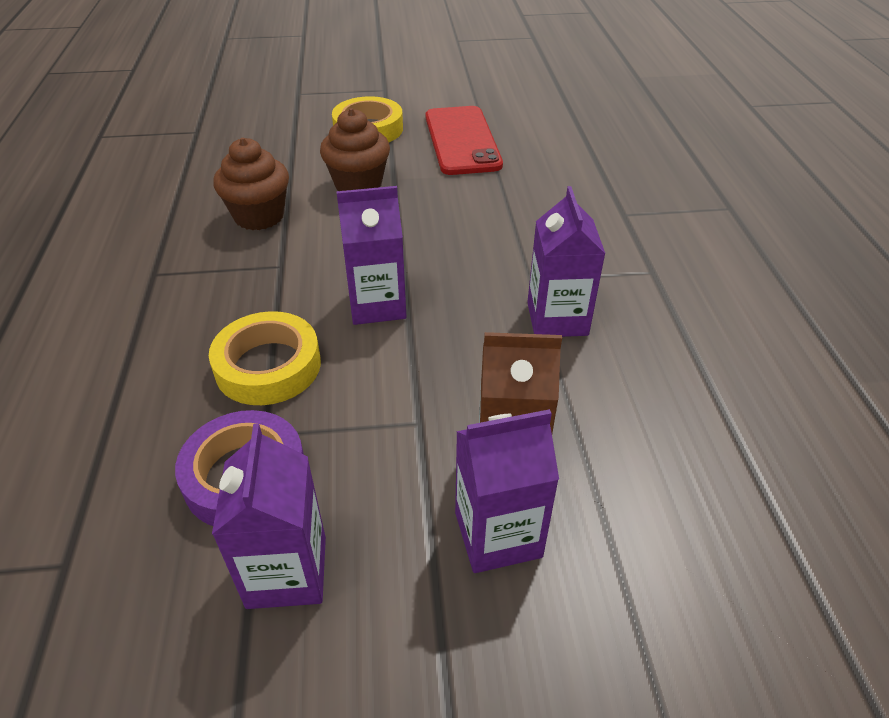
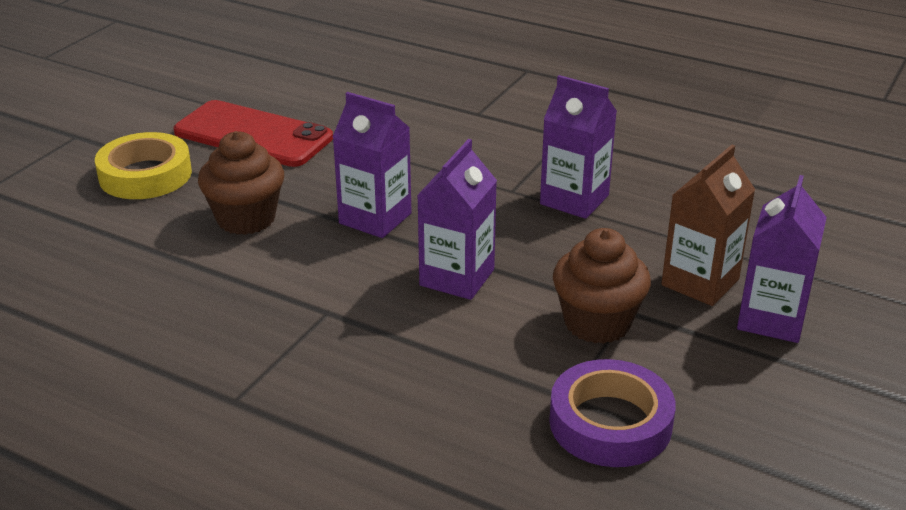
camera: 55 degrees left, 10 degrees down
(259, 216) = (218, 297): brown cupcake -> brown cupcake (597, 323)
(268, 366) = (477, 367): yellow tape -> none
(287, 572) = (732, 431): purple carton -> purple carton (375, 218)

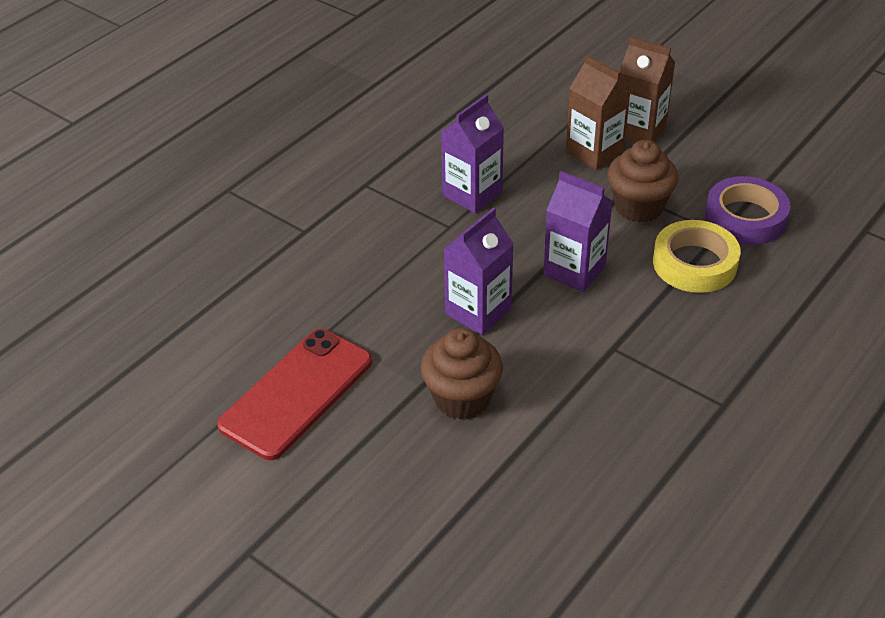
camera: 80 degrees left, 10 degrees up
(145, 175) = (358, 480): yellow tape -> yellow tape (694, 263)
(771, 319) = (639, 130): purple carton -> brown carton

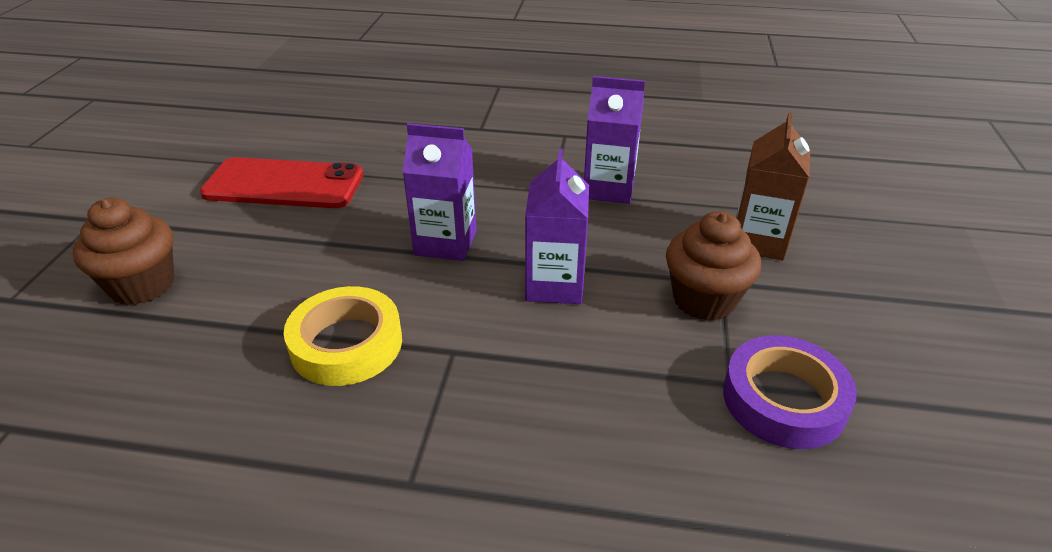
camera: 60 degrees right, 5 degrees down
(462, 398) = (319, 270): brown cupcake -> brown cupcake (142, 285)
(639, 130) = (836, 261): brown carton -> none
(694, 263) = (650, 376): yellow tape -> yellow tape (346, 344)

